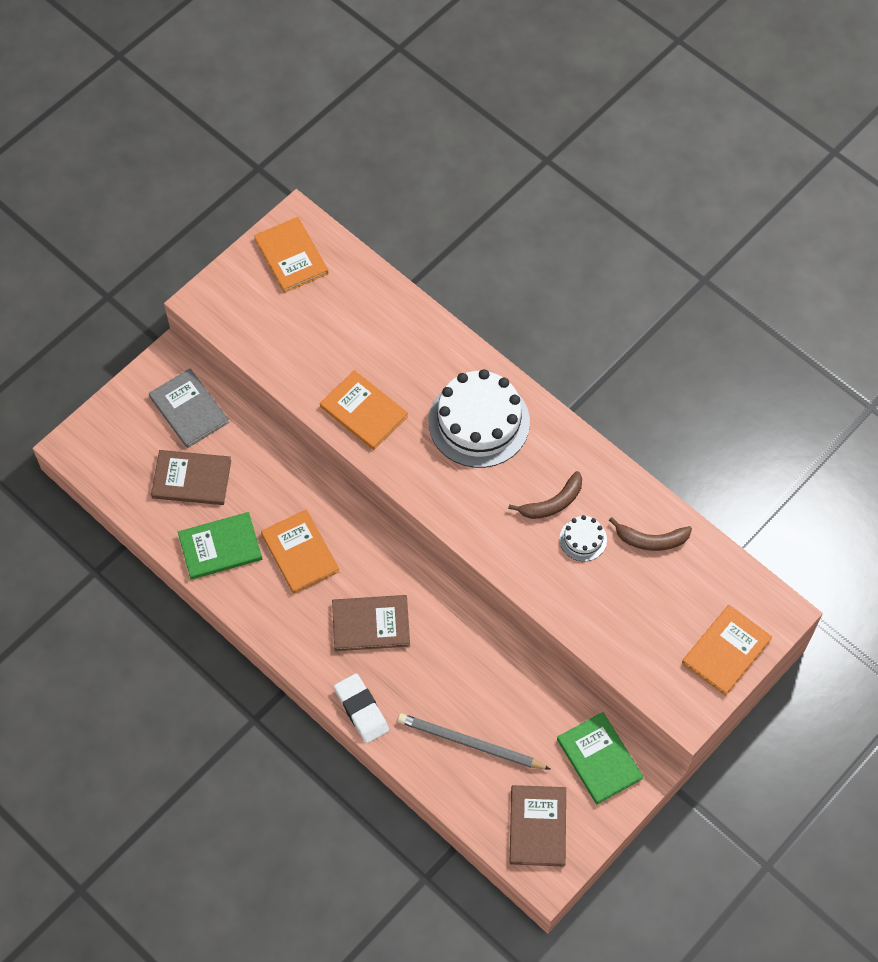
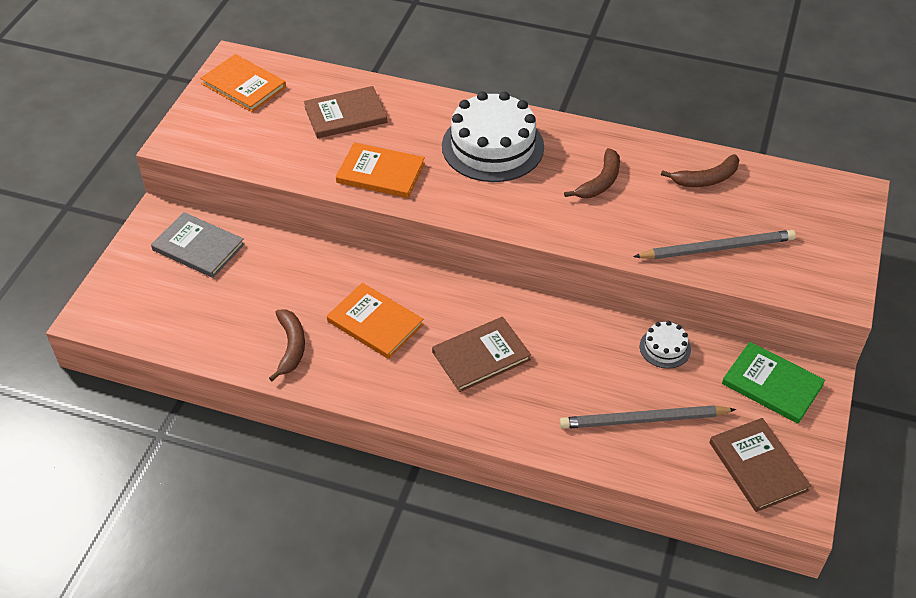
camera: 25 degrees left, 15 degrees down
(191, 479) = (230, 301): brown book -> brown book (345, 115)
(220, 547) = (291, 347): green book -> brown banana
(361, 710) = (518, 433): white eraser -> none
(583, 539) = (646, 199): white cake -> white cake (665, 348)
(612, 619) = (717, 248): none -> grey pencil
(726, 651) = (834, 236): orange book -> none

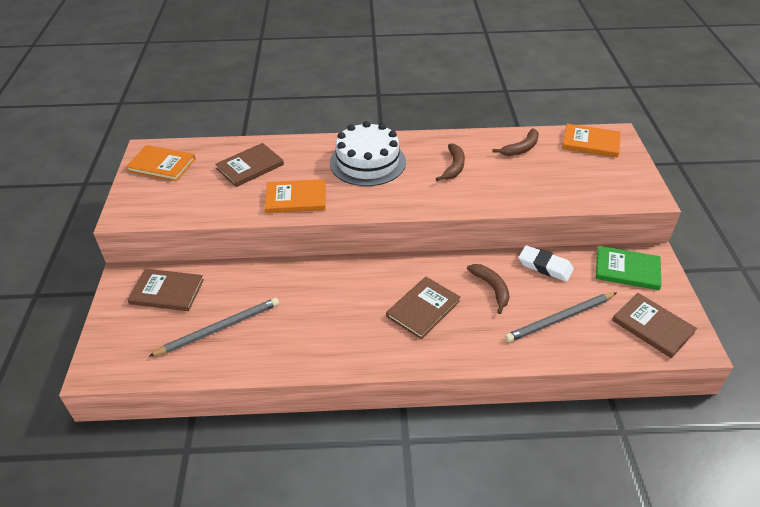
camera: 20 degrees left, 5 degrees down
(198, 247) = (167, 292): grey book -> brown book
(291, 347) = (276, 345): brown banana -> brown banana (491, 288)
(375, 323) = (332, 308): orange book -> orange book (590, 142)
(665, 348) = (545, 266): white cake -> white eraser
(717, 248) = (555, 188): grey pencil -> grey pencil (219, 328)

